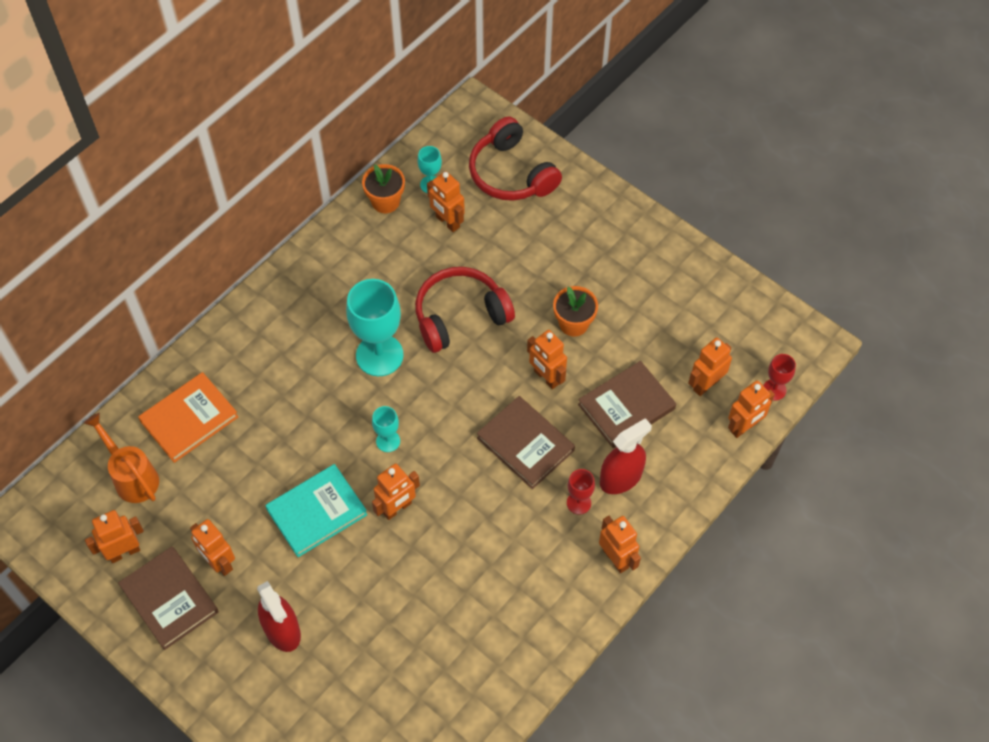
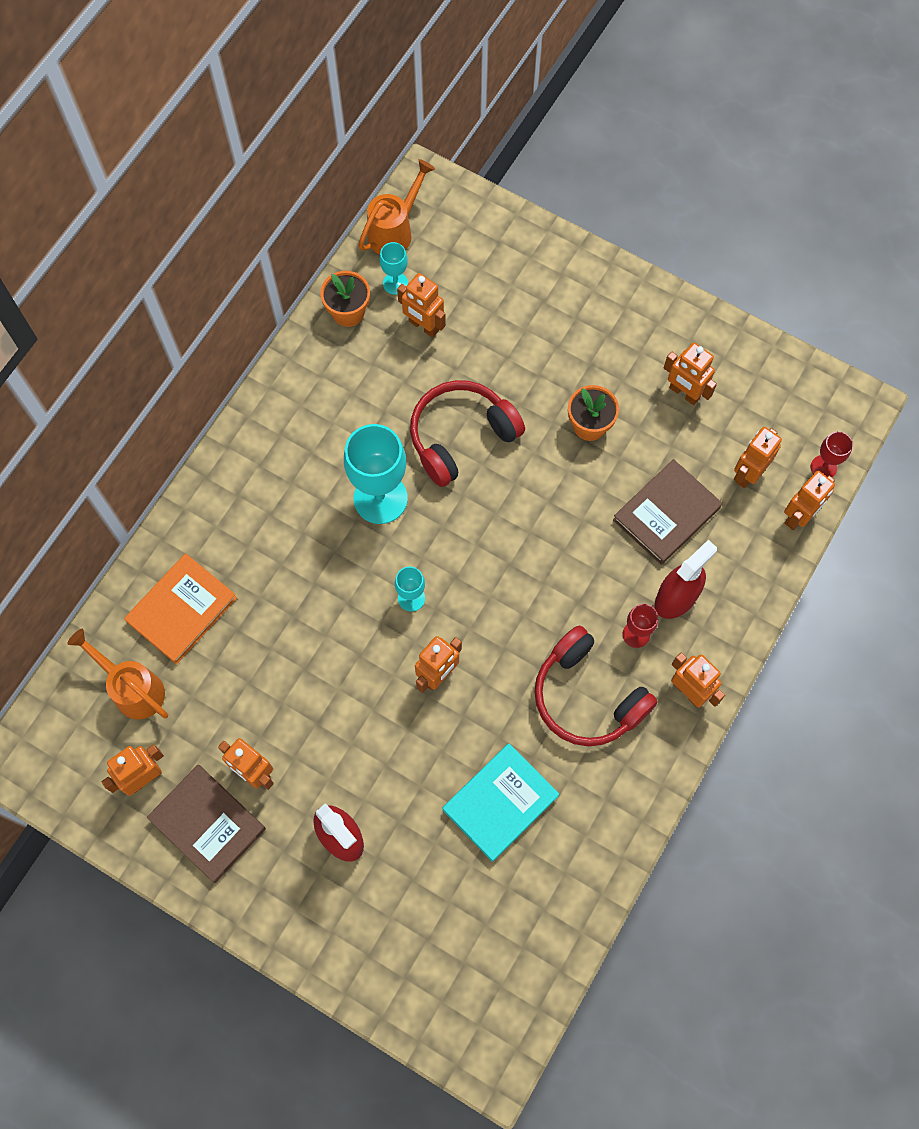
camera: 10 degrees left, 10 degrees up
(317, 512) = (350, 694): turquoise book -> turquoise book (500, 803)
(439, 143) = (395, 231): none -> orange watering can
(511, 174) = (483, 256): red headphones -> red headphones (587, 696)
(525, 444) = (564, 576): brown book -> none
(546, 377) = (571, 494): orange robot -> orange robot (684, 393)

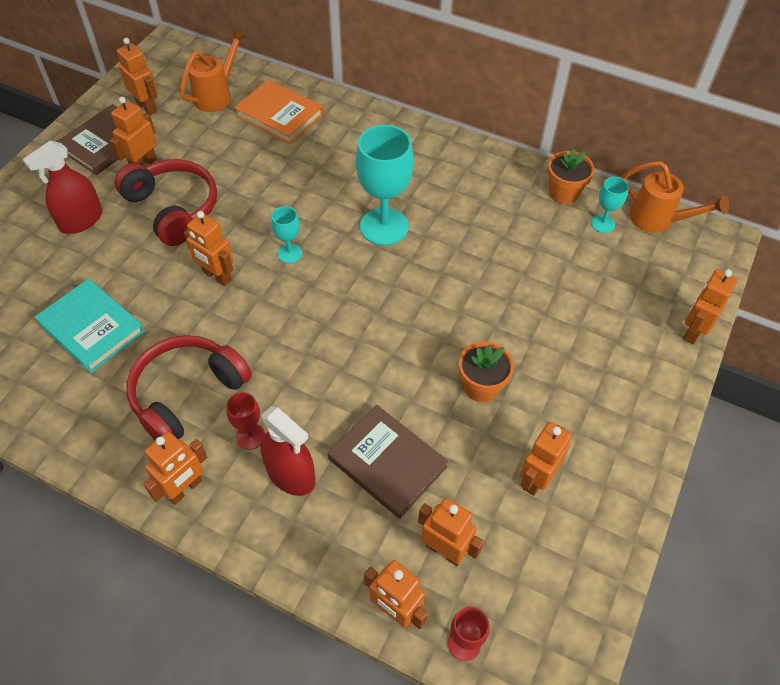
camera: 85 degrees right, 15 degrees down
(423, 326) = (563, 247): orange robot -> orange robot (693, 331)
(461, 436) = (453, 281): red headphones -> red headphones (173, 208)

